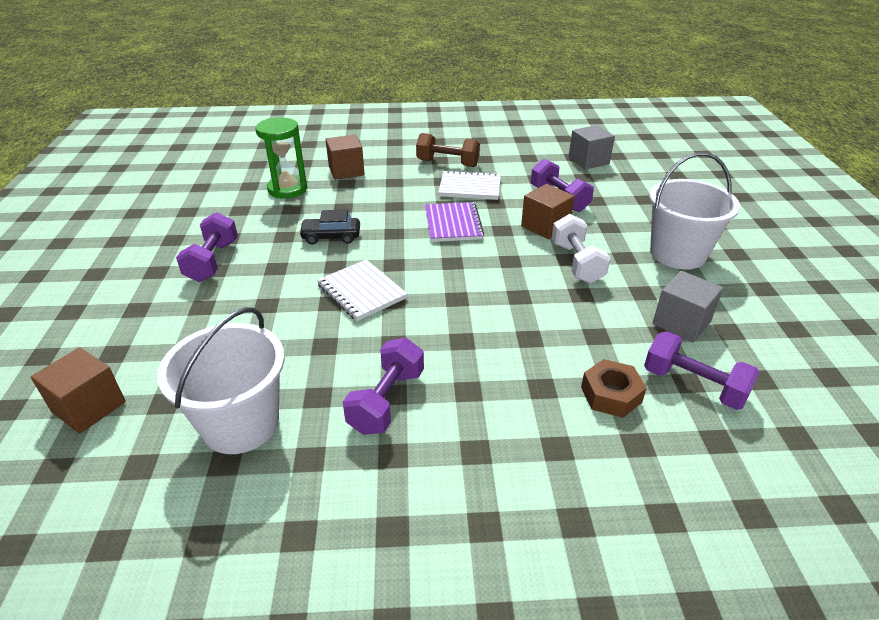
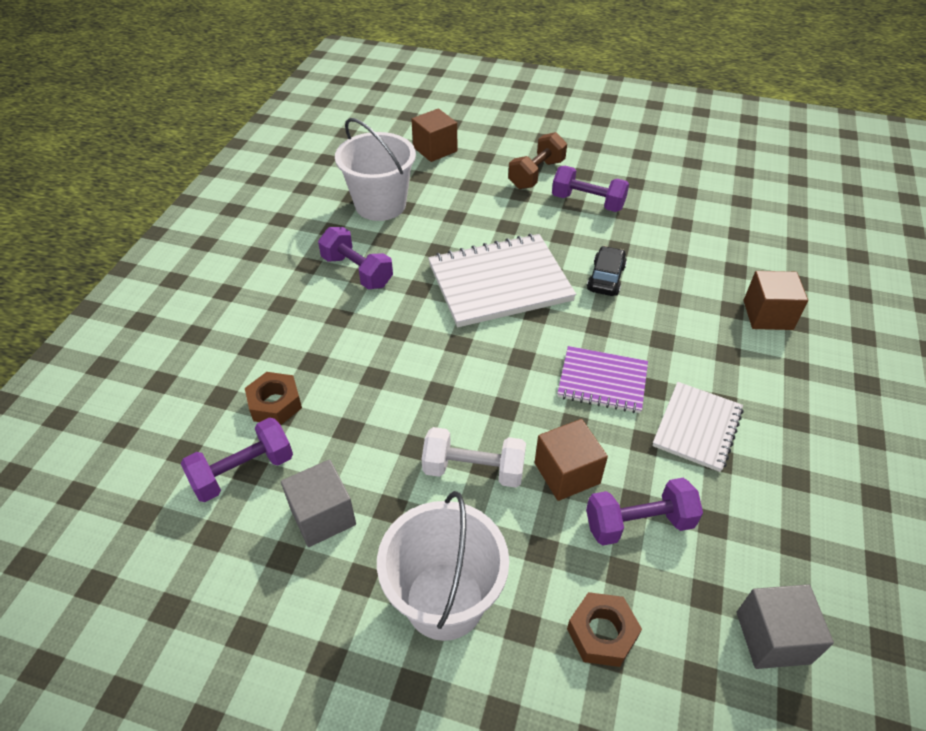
camera: 110 degrees right, 10 degrees up
(287, 189) = (723, 260): green hourglass -> none
(361, 292) = (499, 283): white notebook -> white notebook, size x1.68
(447, 163) = (781, 425): brown dumbbell -> brown dumbbell (536, 174)
(637, 202) = (602, 633): none -> brown nut

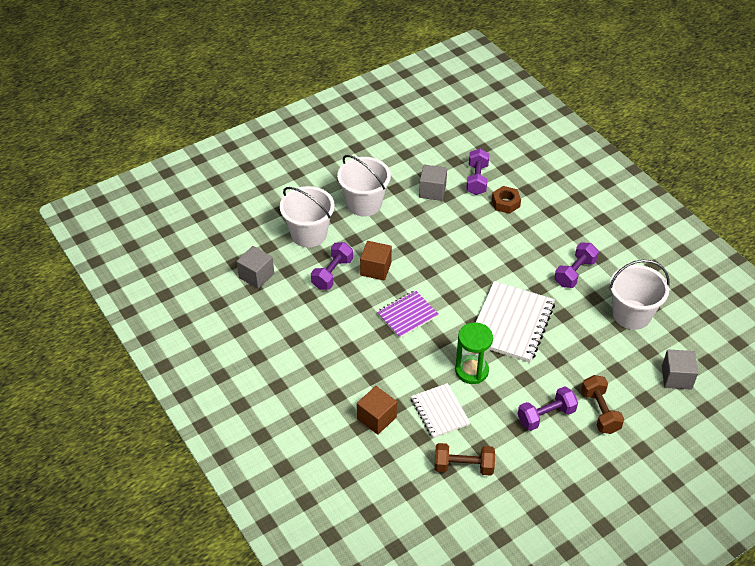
camera: 130 degrees right, 0 degrees up
(357, 271) = (575, 273): purple dumbbell -> purple dumbbell turned 45 degrees counterclockwise
(435, 149) = (676, 377): brown cube -> grey cube
(473, 470) = (407, 242): white dumbbell -> none
(602, 633) = (309, 234): brown nut -> white bucket
(605, 278) = (471, 371): black car -> green hourglass
(697, 427) = (349, 328): white notebook -> white notebook (440, 412)
(718, 224) = (463, 466): none -> brown dumbbell

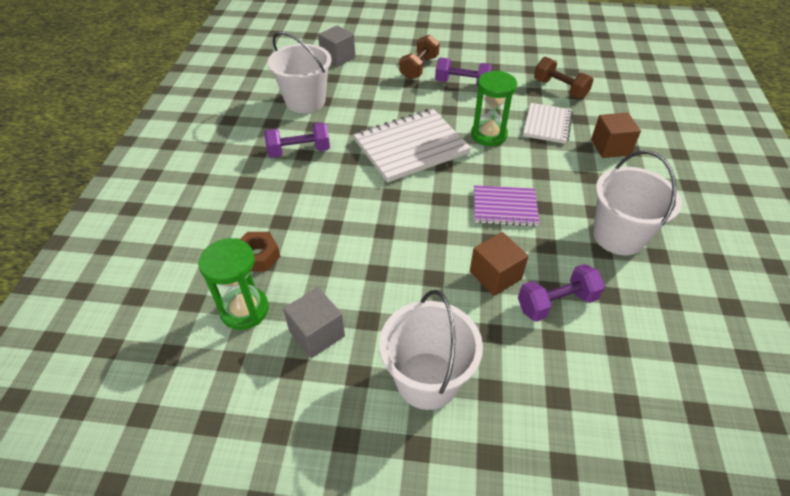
camera: 140 degrees left, 0 degrees up
(256, 275) = (671, 367): grey cube -> none
(309, 234) = (549, 384): white bucket -> white bucket (618, 236)
(477, 179) = (244, 310): purple dumbbell -> green hourglass

